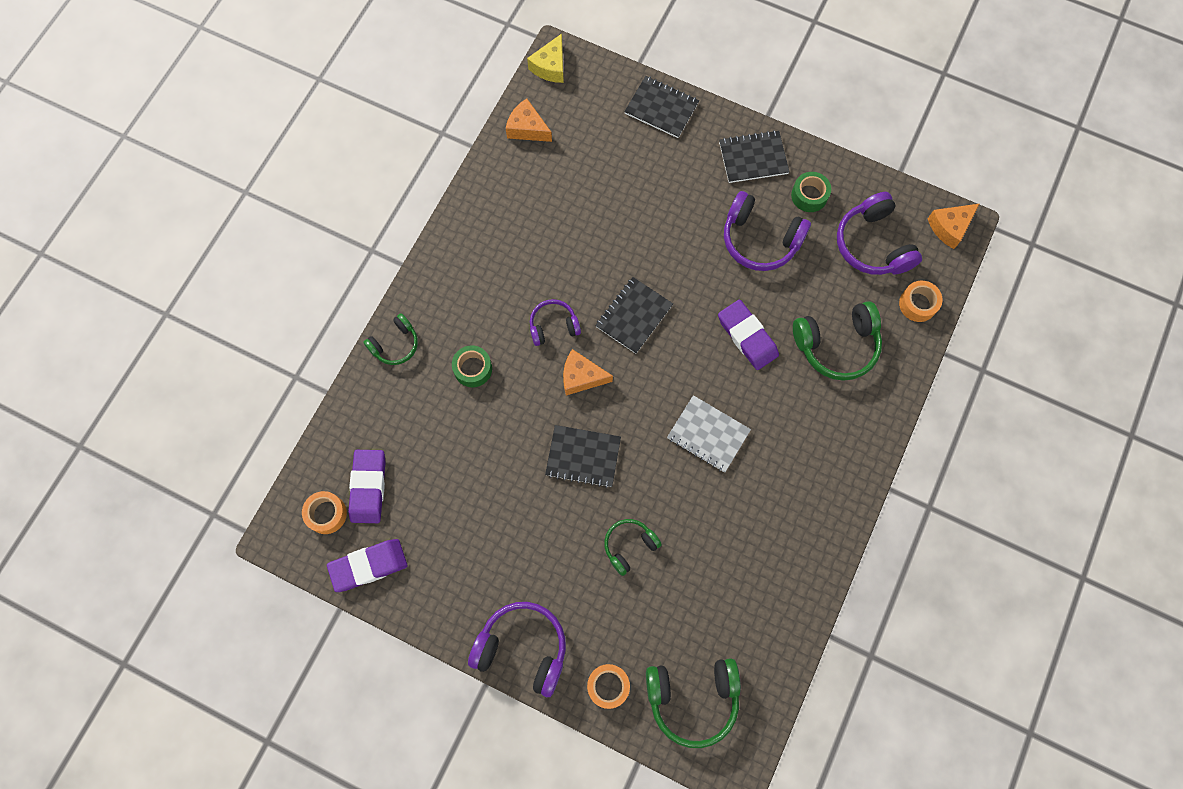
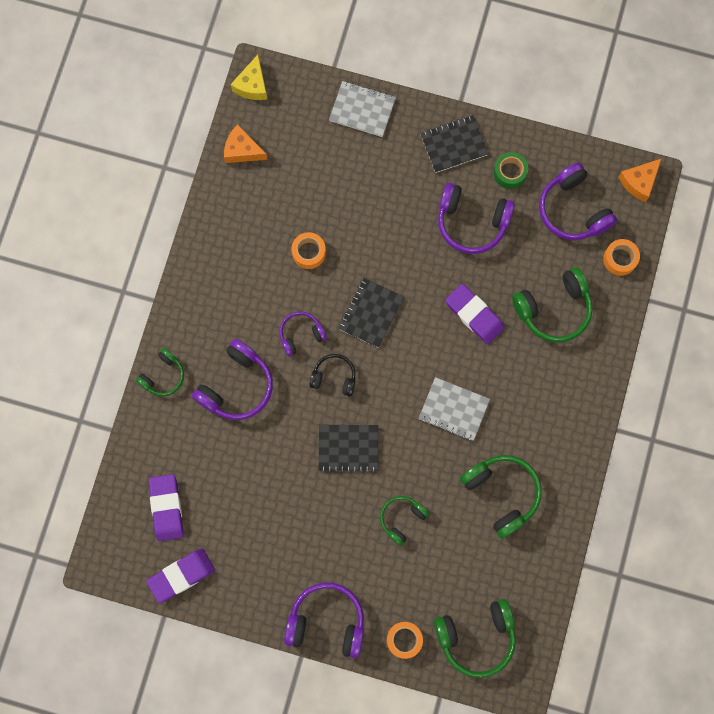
camera: 10 degrees left, 5 degrees up
(326, 514) = (135, 537): orange tape -> orange tape (309, 252)
(473, 369) = (237, 386): green tape -> purple headphones
(581, 377) = (334, 377): orange cheese -> black headphones
(661, 108) = (362, 110): black notebook -> grey notebook
(748, 537) = (502, 493): none -> green headphones

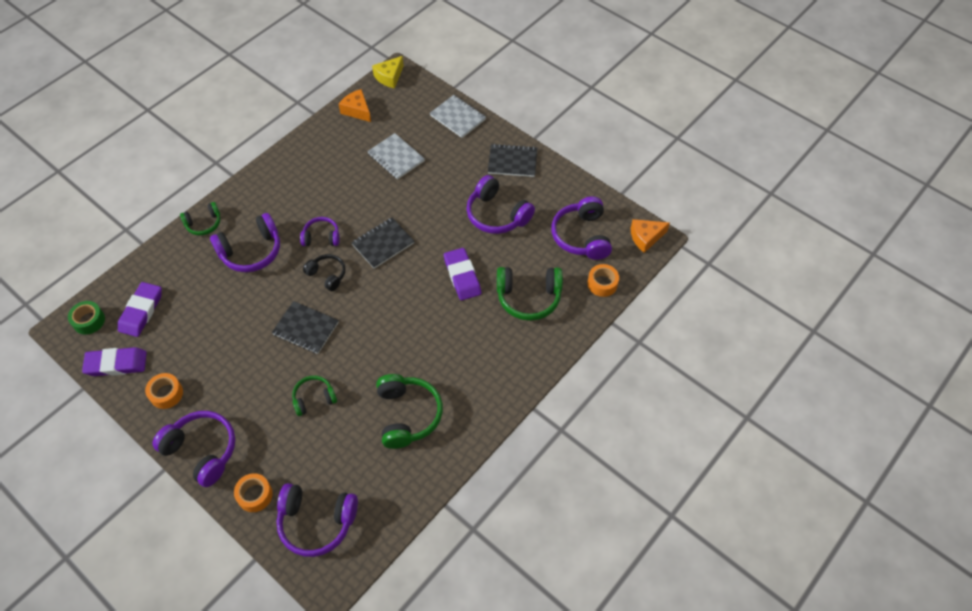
camera: 25 degrees right, 20 degrees down
(309, 252) = (362, 188): orange tape -> orange tape (166, 394)
(454, 409) = (406, 335): grey notebook -> grey notebook (396, 157)
(476, 637) = (316, 522): green headphones -> purple headphones
(510, 173) = (545, 194): green tape -> green tape (89, 321)

